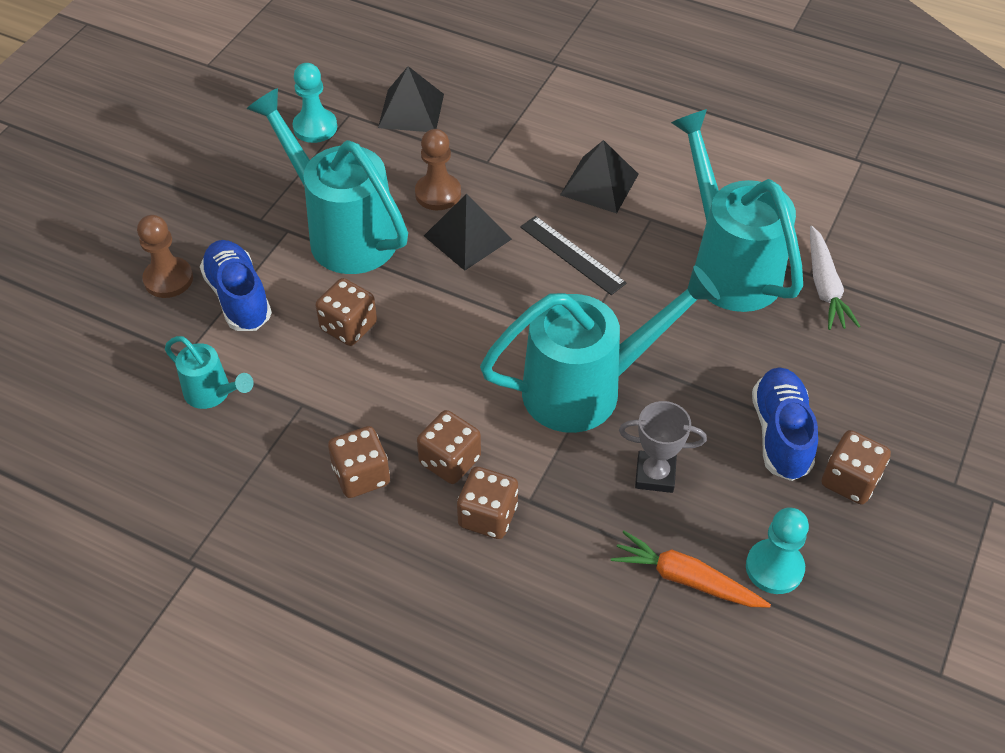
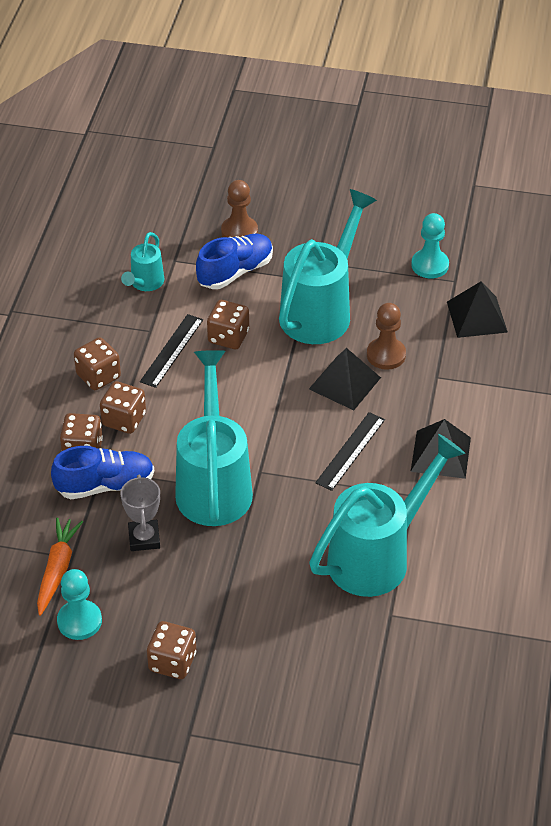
camera: 75 degrees right, 5 degrees down
(348, 387) = (172, 350): none -> black ruler
(586, 388) = (214, 484): turquoise watering can -> turquoise watering can turned 150 degrees counterclockwise
(781, 434) = (206, 612): blue shoe -> blue shoe (105, 485)
(825, 286) = (378, 627): white carrot -> none

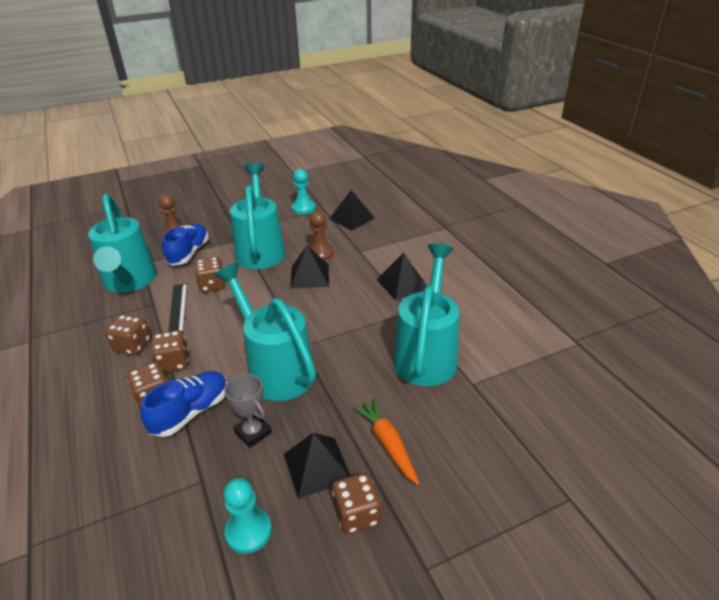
camera: 35 degrees left, 10 degrees down
(57, 570) = (196, 499): orange carrot -> orange carrot (388, 444)
(145, 283) = (129, 282): turquoise watering can -> turquoise watering can, size x2.07
(173, 603) = (317, 466): none -> black pyramid
(350, 451) = (348, 307): black ruler -> none

